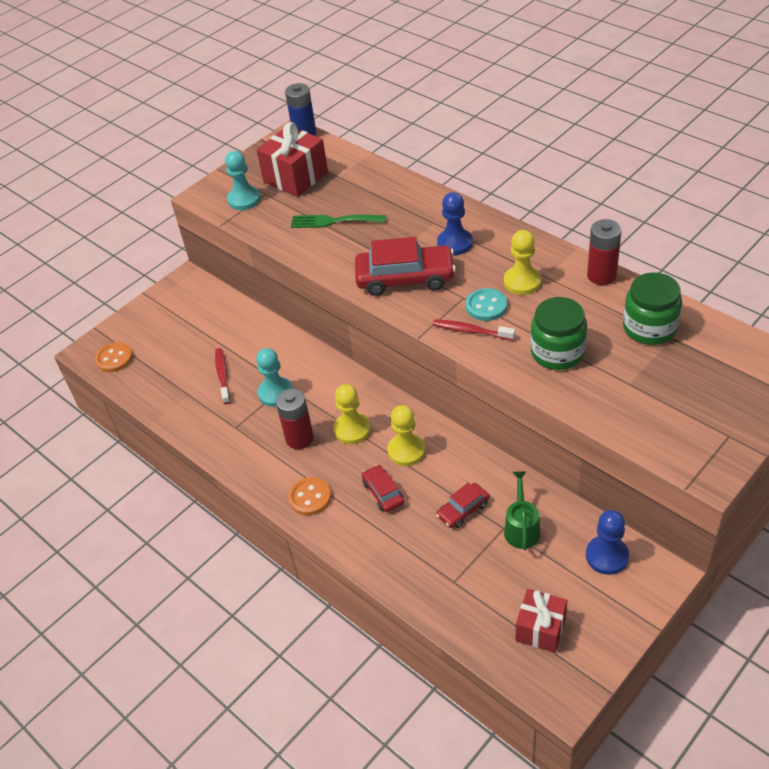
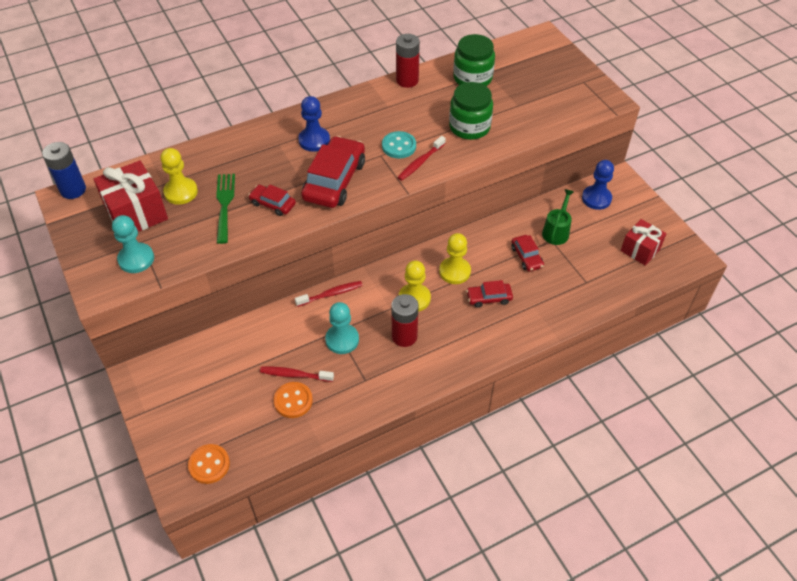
camera: 75 degrees left, 5 degrees up
(310, 497) = (471, 346): orange button -> orange button (293, 401)
(328, 364) = (331, 294): none -> red toothbrush
(333, 221) = (224, 204): green fork -> green fork turned 150 degrees clockwise
(350, 250) = (273, 204): none -> red car
(521, 528) = (556, 231): green watering can -> green watering can turned 90 degrees clockwise
(522, 282) = (385, 120): yellow pawn -> yellow pawn (181, 192)

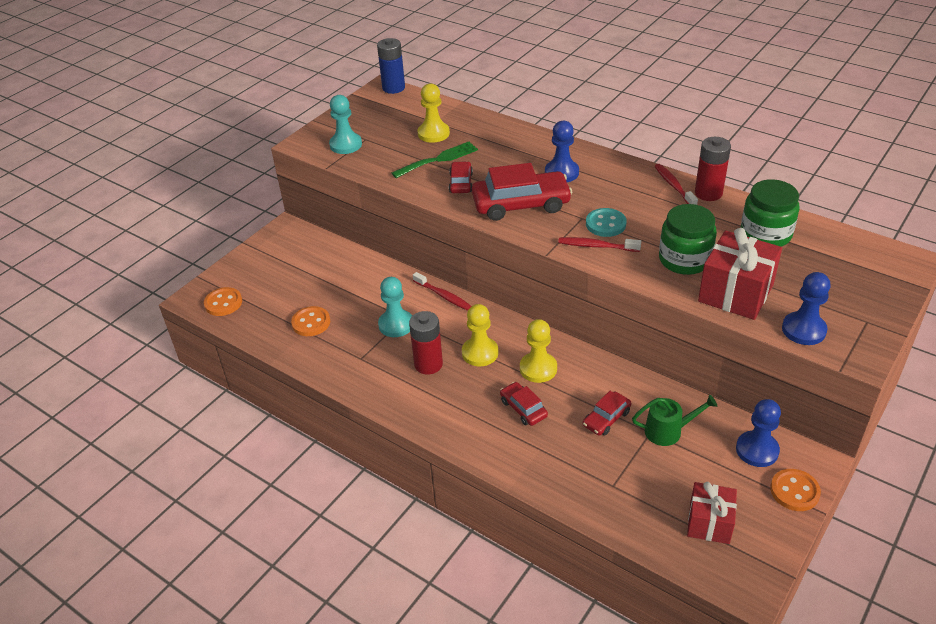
camera: 65 degrees right, 10 degrees down
(136, 213) = (393, 124): red gift -> red gift (735, 293)
(294, 375) = (339, 312): red toothbrush -> red toothbrush (674, 186)
(574, 110) = (803, 330): none -> blue pawn
(636, 199) = (794, 491): none -> orange button

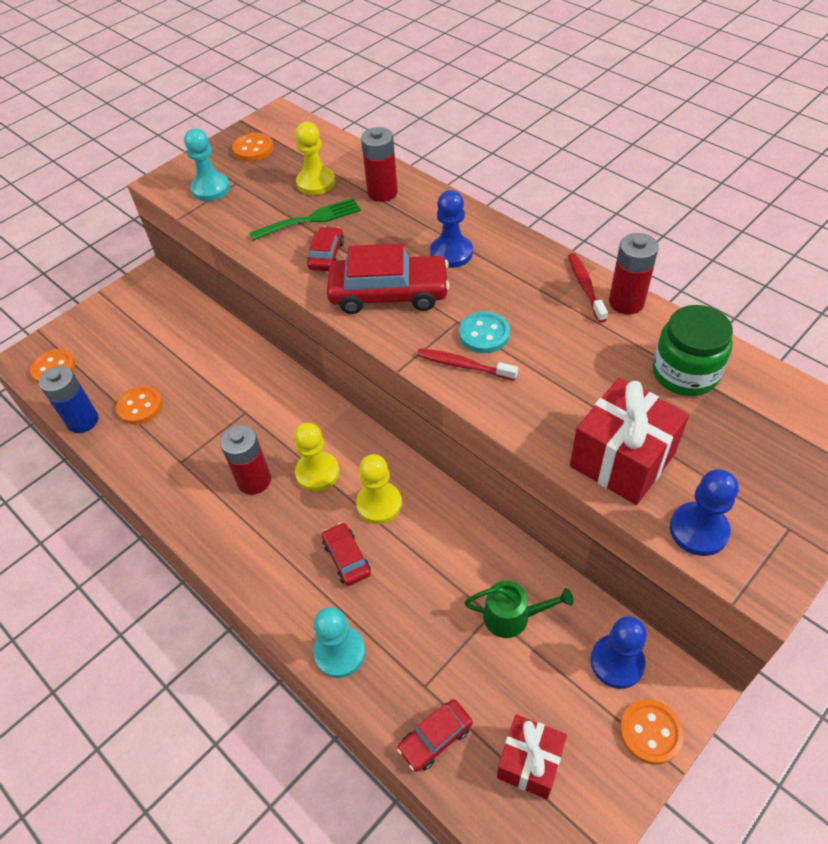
camera: 10 degrees right, 10 degrees up
(371, 114) = (253, 149): none -> orange button
(393, 88) = (289, 116): blue battery -> blue battery (83, 421)
(396, 325) = (233, 421): turquoise pawn -> turquoise pawn (340, 652)
(443, 296) = (297, 389): red toothbrush -> none
(491, 136) = (382, 192): none -> red battery
(606, 418) = (442, 587): red car -> red car (435, 738)
(684, 260) = (569, 399): green jar -> none

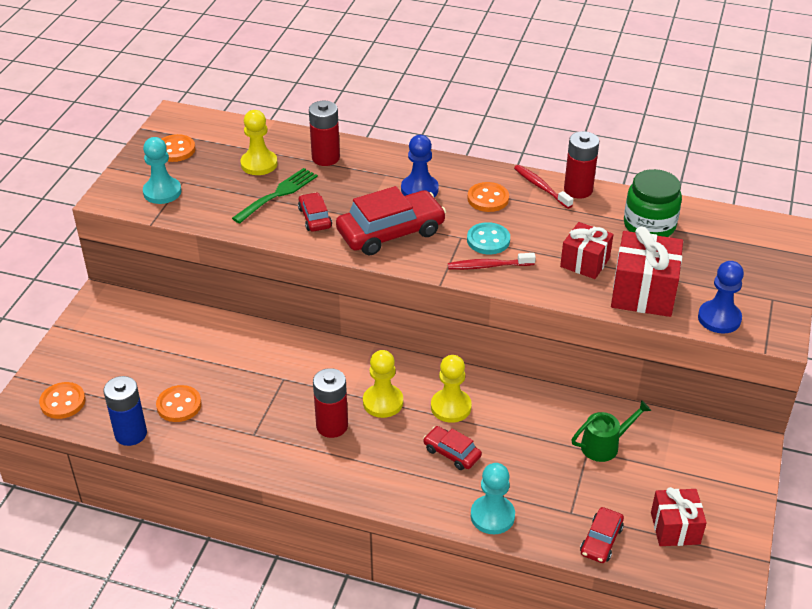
camera: 30 degrees left, 10 degrees down
(576, 396) = (585, 262): none -> red gift
(617, 662) = (694, 446): blue pawn -> none
(650, 732) = (741, 479): orange button -> orange button (488, 199)

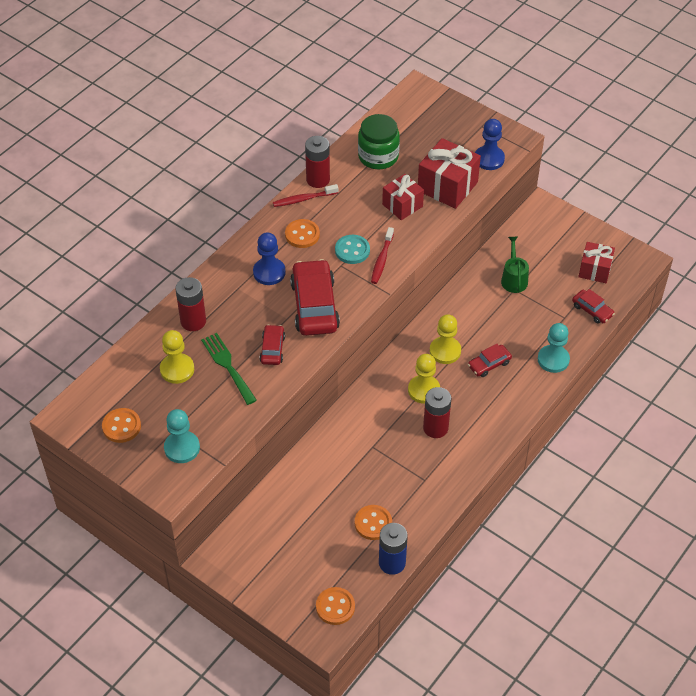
camera: 70 degrees left, 10 degrees up
(315, 218) = (272, 349): red car -> red car turned 90 degrees clockwise

